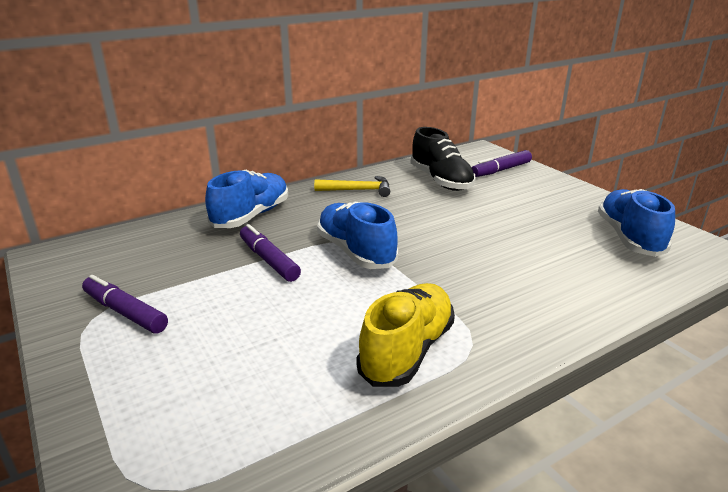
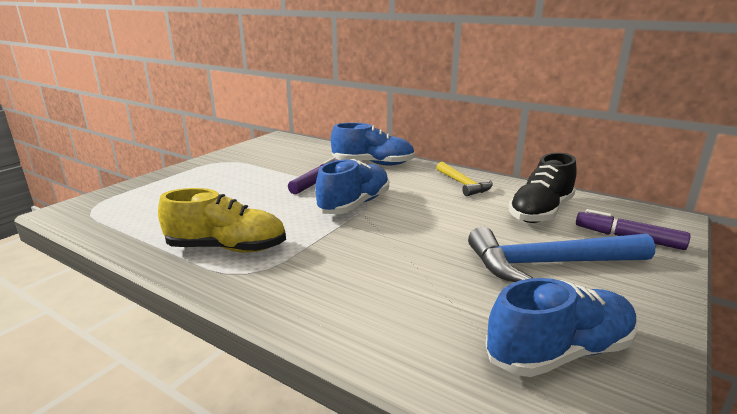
camera: 65 degrees right, 5 degrees down
(125, 312) = (233, 166): purple marker -> none
(523, 205) = (548, 264): none -> blue hammer

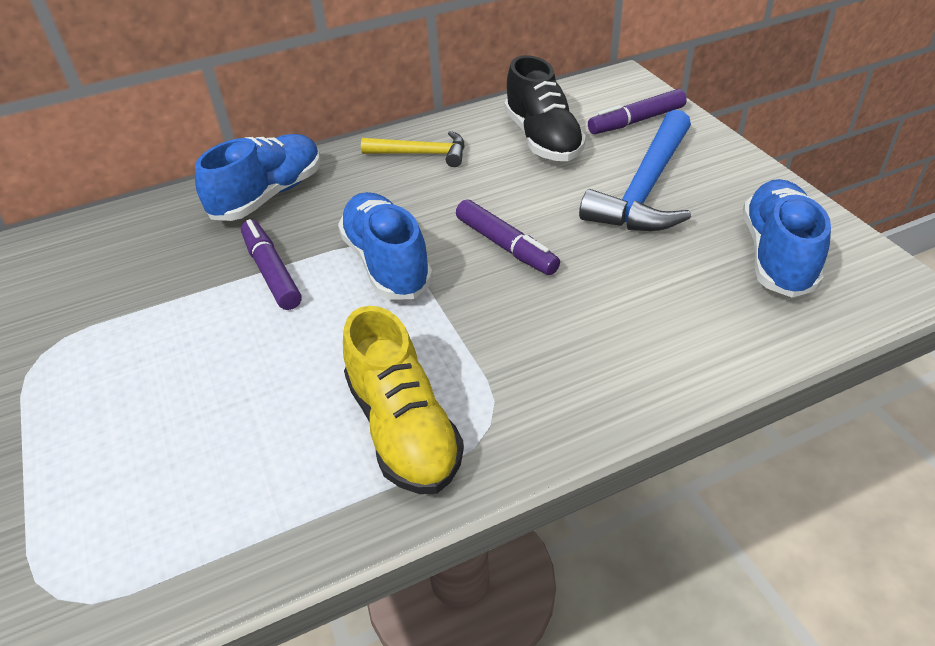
camera: 55 degrees left, 20 degrees up
(227, 248) = (403, 428): yellow shoe -> yellow shoe turned 120 degrees clockwise
(412, 232) = (506, 246): none -> purple marker

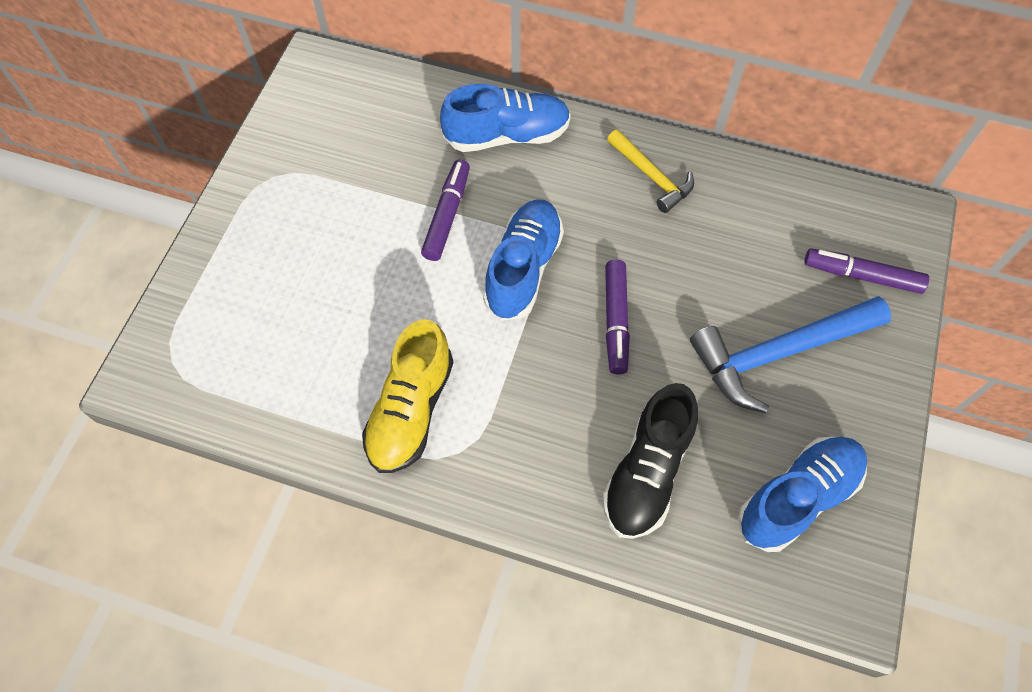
camera: 40 degrees right, 20 degrees up
(542, 139) = (760, 234): black shoe -> black shoe (647, 472)

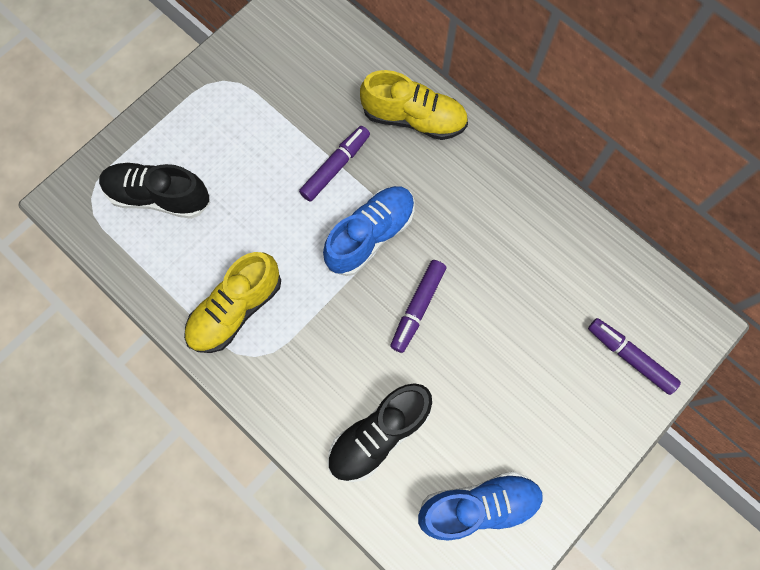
camera: 25 degrees right, 10 degrees up
(256, 326) = (159, 196): none -> black shoe
(507, 135) = (414, 118): blue shoe -> yellow shoe
(652, 177) = (508, 201): yellow hammer -> none
(778, 353) = (527, 389): blue hammer -> none

